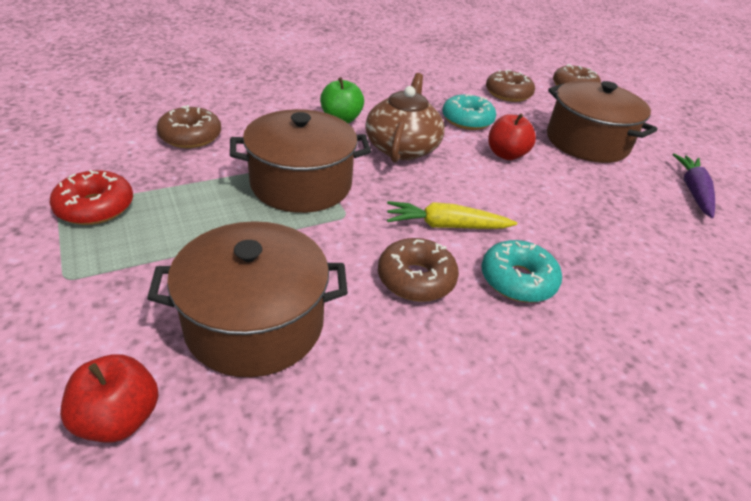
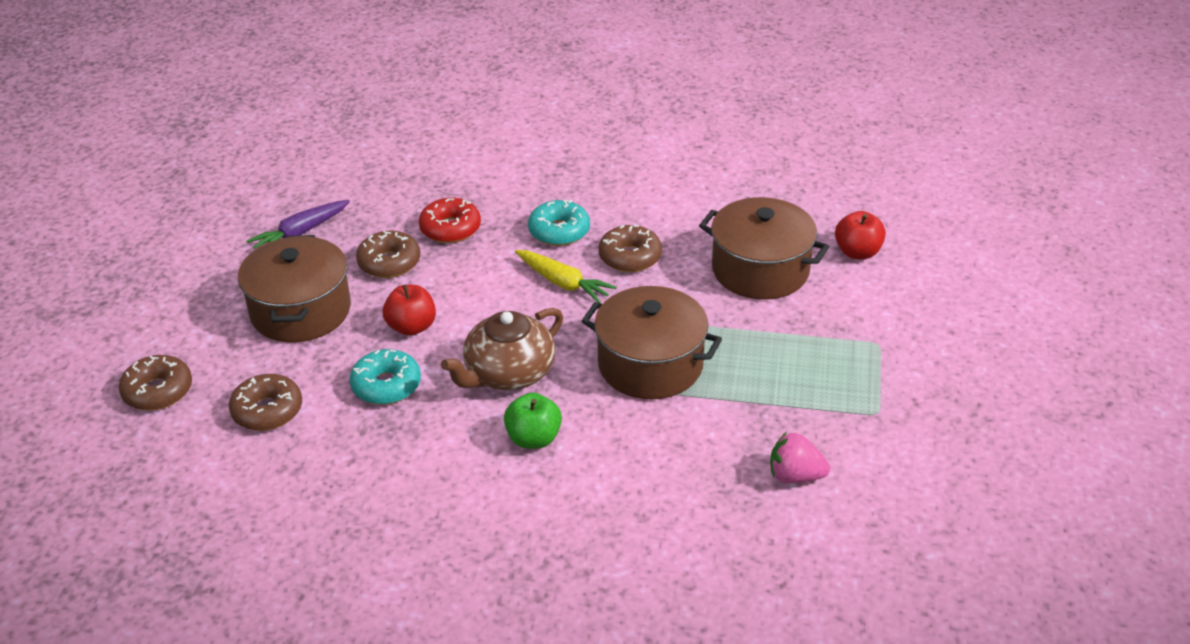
camera: 140 degrees left, 0 degrees up
(95, 207) = (846, 403): red donut -> red donut (450, 228)
(130, 146) = (795, 476): none -> pink strawberry
(191, 136) = (724, 469): brown donut -> brown donut (389, 263)

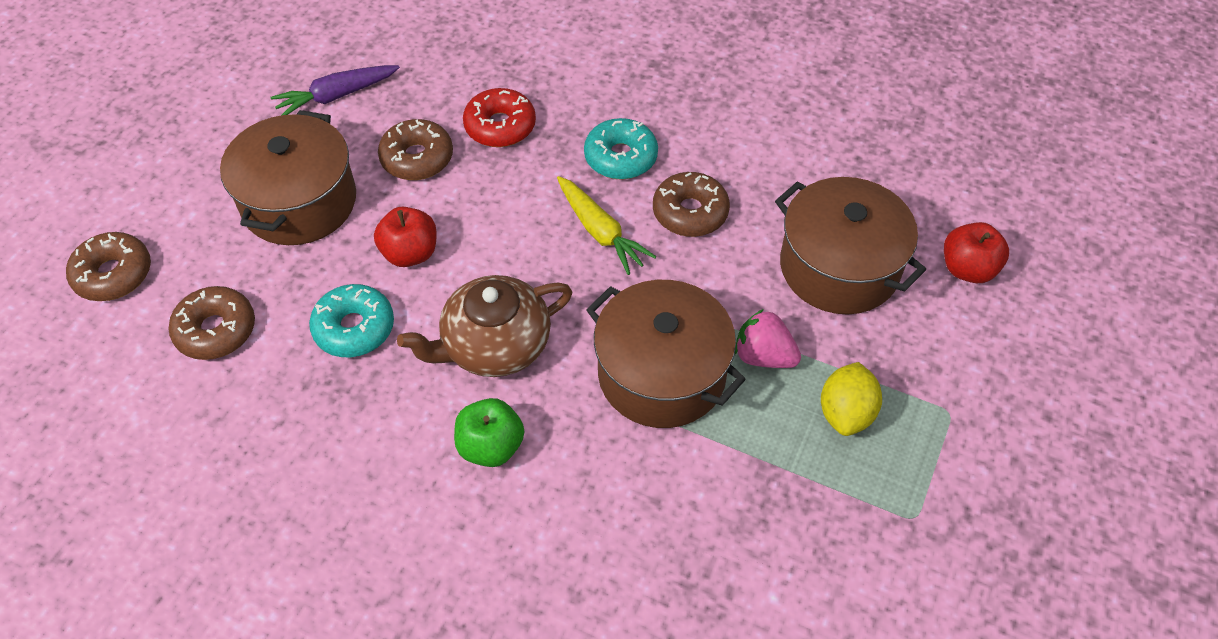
camera: 15 degrees right, 15 degrees up
(795, 476) = (780, 586): pink strawberry -> pink strawberry (763, 356)
(801, 360) = (846, 413): none -> yellow lemon

